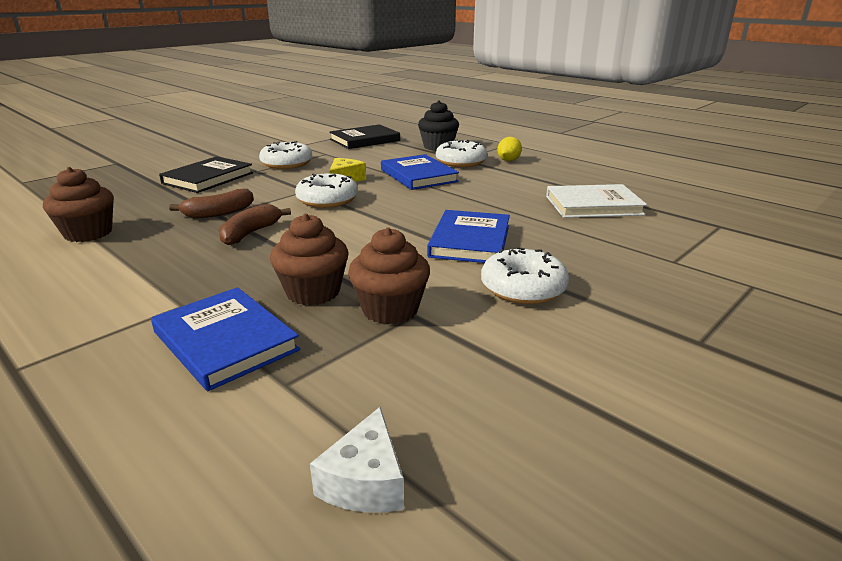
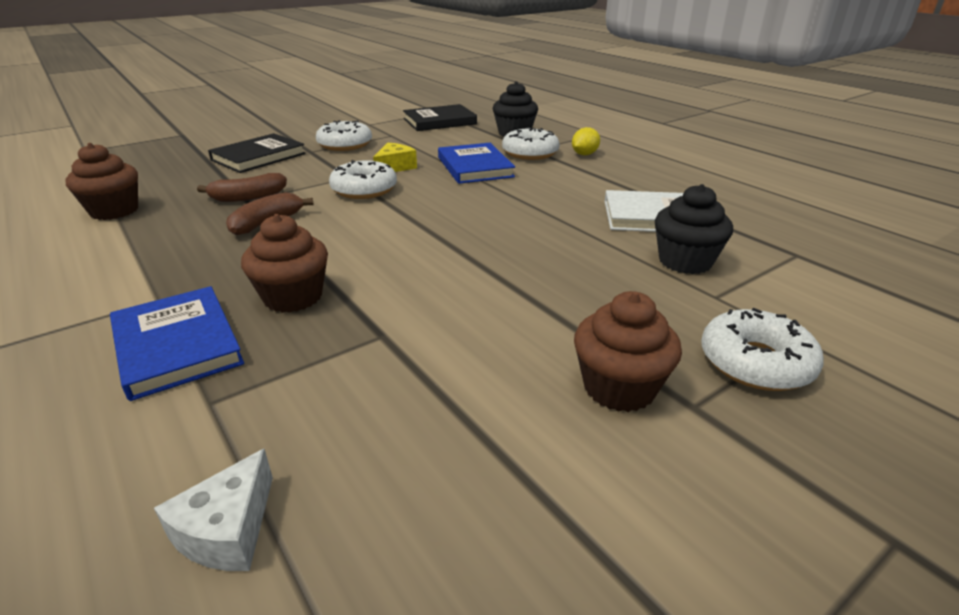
camera: 10 degrees right, 5 degrees up
(390, 309) = (361, 326): brown cupcake -> brown cupcake (619, 388)
(470, 241) = (490, 250): blue book -> none
(523, 288) = (519, 314): white donut -> white donut (755, 363)
(636, 237) = (685, 261): none -> black cupcake

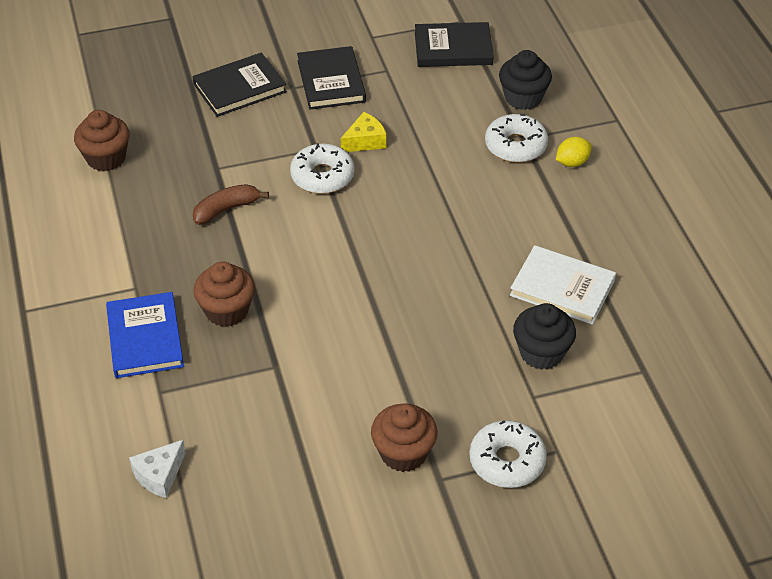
camera: 20 degrees right, 15 degrees up
(248, 197) = (217, 164): brown banana -> none
(345, 145) = (331, 81): white donut -> black book
(475, 167) = (444, 160): blue book -> none

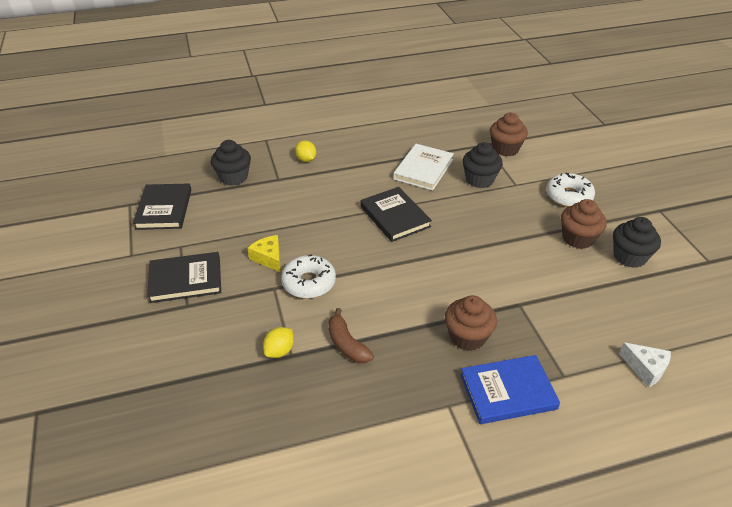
camera: 90 degrees left, 5 degrees down
(106, 158) = (265, 451): brown cupcake -> brown cupcake (505, 149)
(223, 159) = (279, 351): none -> yellow lemon
(239, 88) = (177, 344): black book -> black book (395, 216)
(363, 509) = (629, 257): none -> black cupcake
(515, 146) = (286, 182): white donut -> none

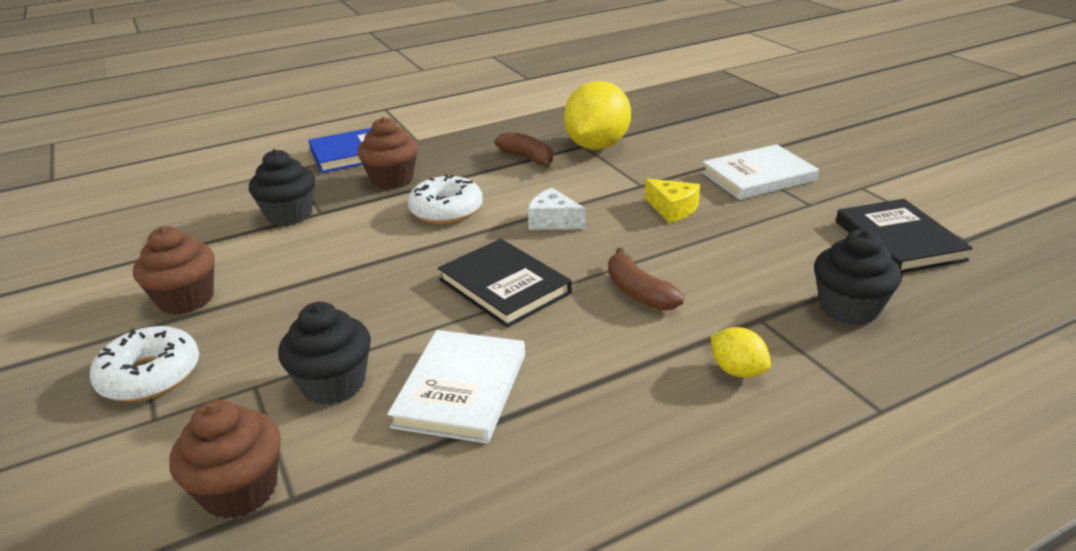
camera: 170 degrees right, 10 degrees down
(185, 280) = (758, 176): black book -> white book
(279, 351) = (597, 146): yellow lemon -> yellow lemon, size x2.16
(309, 283) = (600, 195): white donut -> white donut (446, 210)
(326, 201) = (638, 292): none -> brown banana
(629, 257) = (117, 285): black cupcake -> black cupcake (289, 215)
(645, 368) = (198, 184): white cheese -> white cheese (553, 221)

